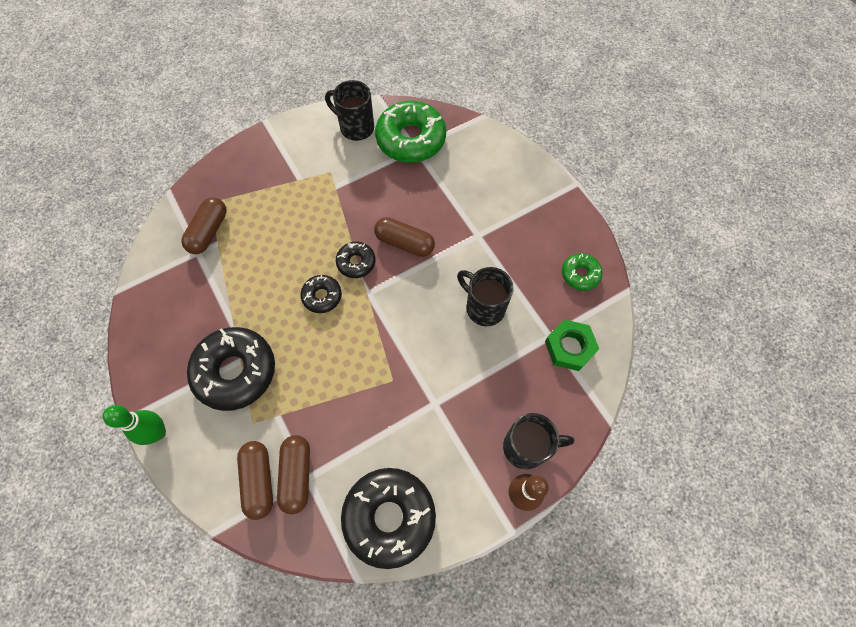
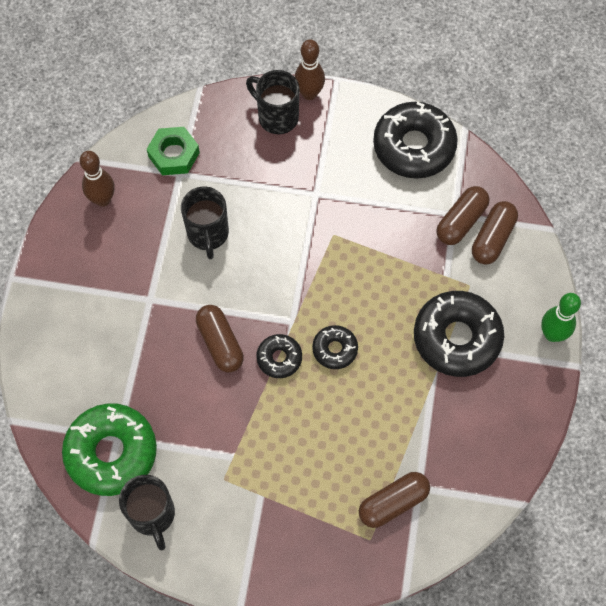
camera: 140 degrees left, 0 degrees up
(580, 274) = (103, 199): green donut -> brown bowling pin

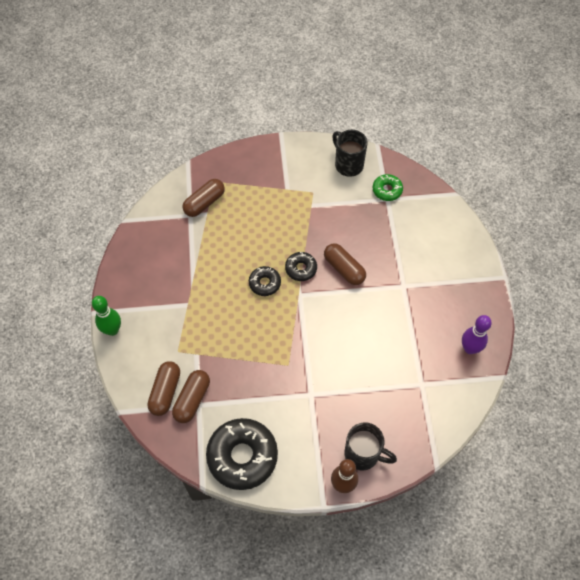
camera: 165 degrees right, 5 degrees down
(103, 199) = (469, 348): brown bowling pin -> purple bowling pin
(111, 453) = (387, 190): green donut -> green donut, size x0.51
(174, 154) = (432, 399): green nut -> none
(208, 234) = (381, 341): black mug -> none
(457, 338) = (181, 311): black donut -> none

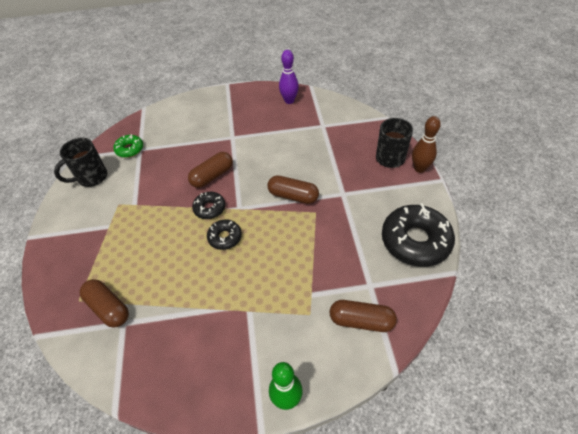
camera: 90 degrees left, 10 degrees down
(192, 400) = (365, 292): brown capsule -> brown capsule (293, 196)

